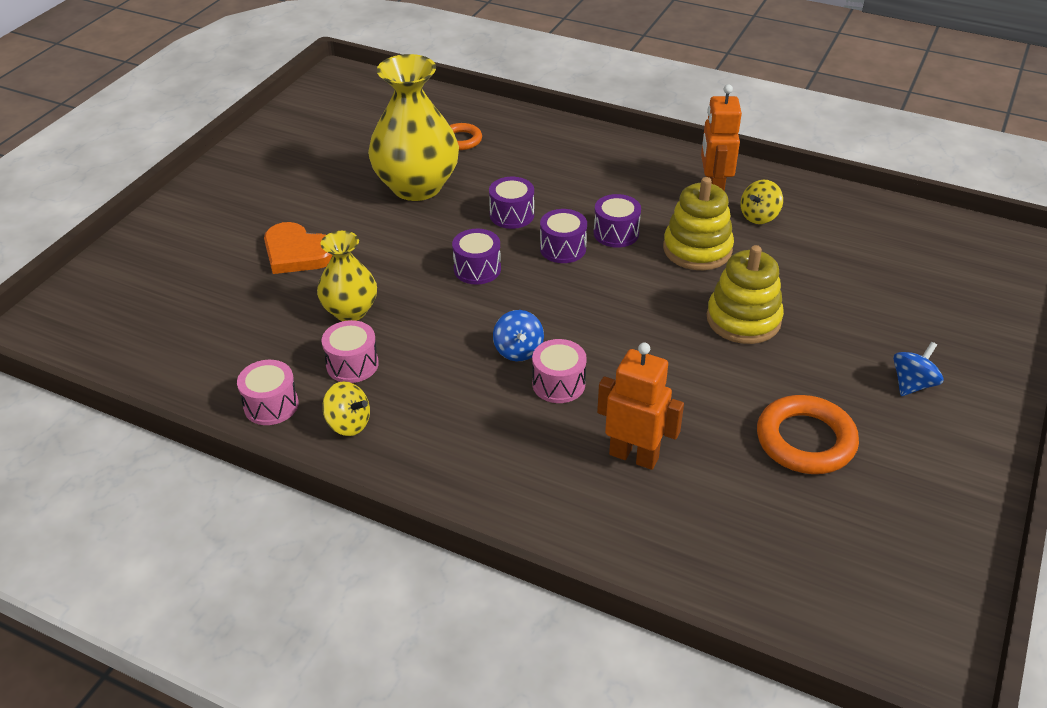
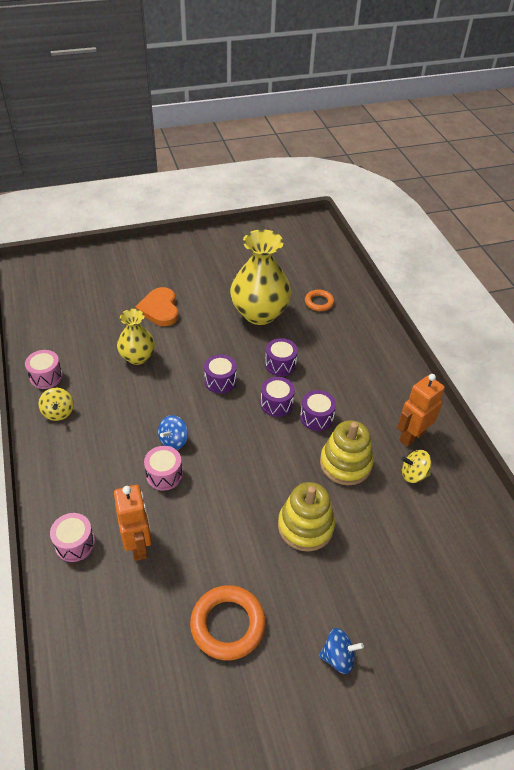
camera: 45 degrees right, 5 degrees up
(352, 364) = (100, 385): pink drum -> pink drum (75, 544)

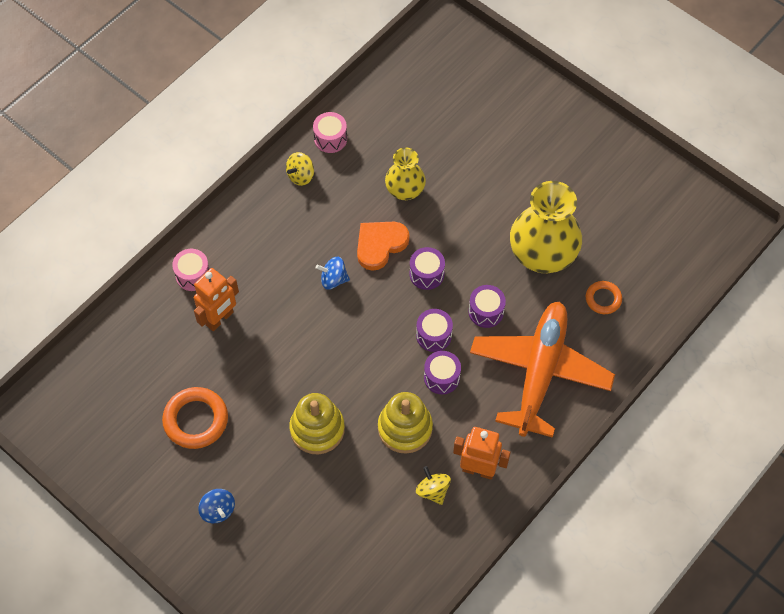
camera: 60 degrees right, 15 degrees up
(160, 309) = (479, 167): orange heart -> orange heart (380, 245)
(164, 475) = (294, 295): pink drum -> none
(352, 361) = (540, 372): none -> orange plane

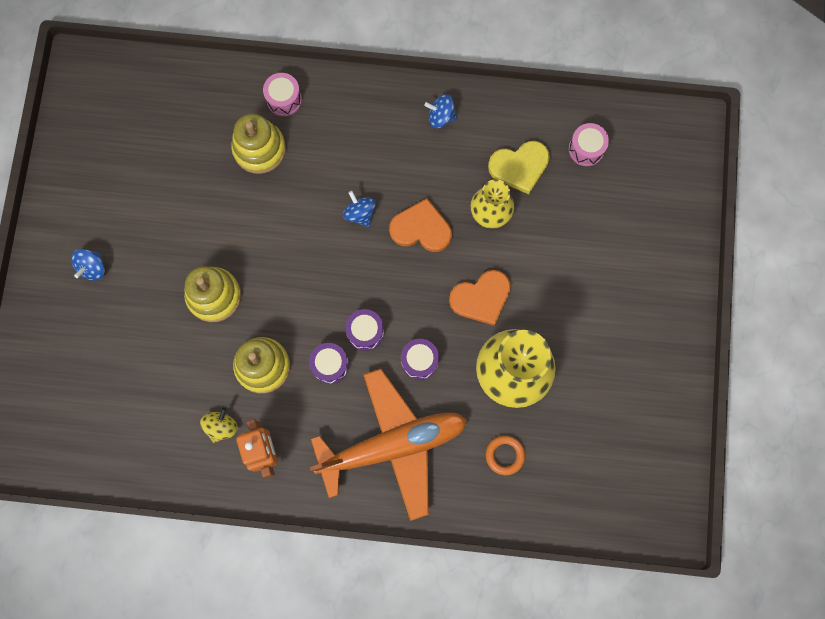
camera: 55 degrees right, 15 degrees up
(196, 420) = (157, 195): orange ring -> none
(220, 319) = (259, 149): orange robot -> yellow stacking toy
(301, 176) = (441, 117): yellow spinning top -> blue spinning top
(330, 139) = (496, 115): pink drum -> pink drum (586, 149)
(384, 149) = (519, 167): none -> yellow heart
(426, 274) = (420, 286): purple drum -> none
(468, 238) = (481, 298): none -> orange heart

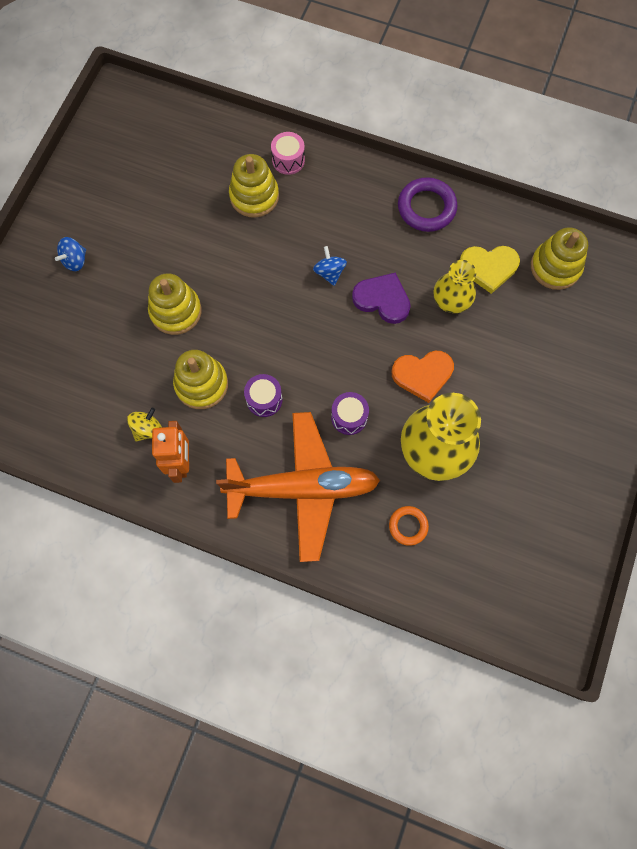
camera: 15 degrees right, 5 degrees down
(365, 332) = (305, 378): purple drum -> none
(421, 228) = (382, 299): orange heart -> purple heart
(441, 117) = (426, 208): blue spinning top -> purple ring
(586, 149) = (555, 267): pink drum -> yellow stacking toy

